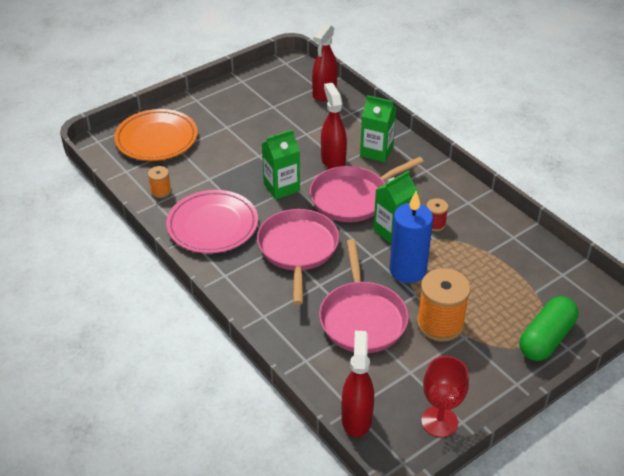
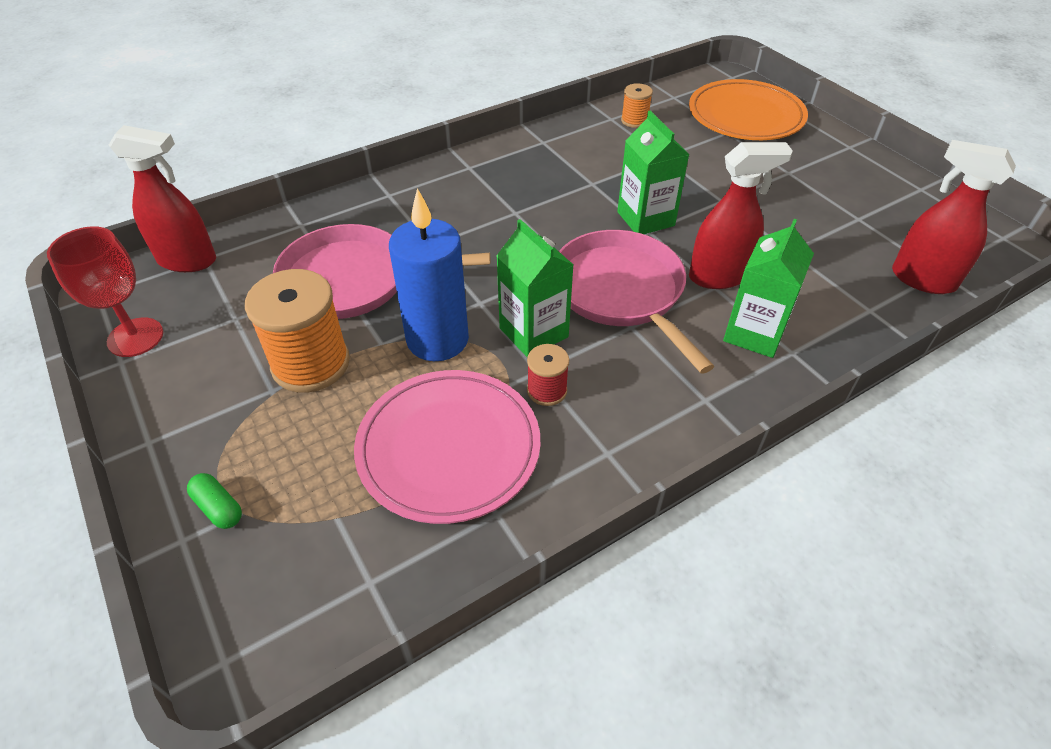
camera: 95 degrees right, 5 degrees up
(212, 225) = (565, 158): pink plate -> pink plate (449, 448)
(298, 249) = (507, 228): pink pan -> none
(546, 339) = (218, 508): green capsule -> green capsule, size x0.45

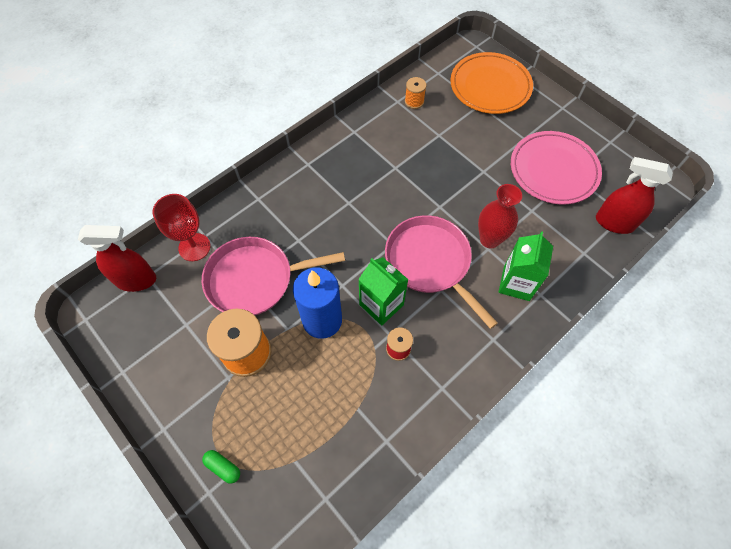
camera: 10 degrees left, 15 degrees up
(135, 337) = (125, 351): red goblet -> red goblet (194, 247)
(449, 448) = (348, 401): pink plate -> pink plate (553, 170)
(645, 219) = (436, 195): green carton -> none
(719, 276) = (489, 239): red spray bottle -> red vase

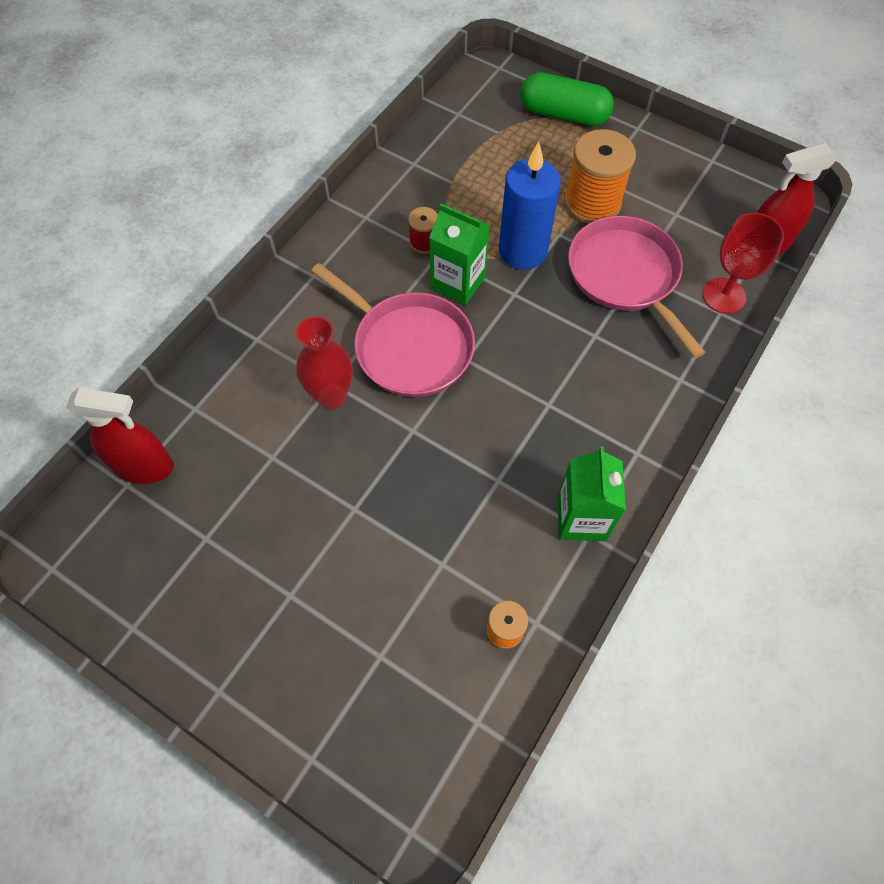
camera: 165 degrees right, 0 degrees up
(223, 467) = (563, 114): green capsule -> green capsule, size x2.21
(254, 279) = (625, 276): pink pan -> pink pan turned 90 degrees counterclockwise
(490, 86) = (366, 711): orange plate -> none
(516, 283) = (289, 346): green carton -> green carton (581, 518)
(553, 170) = (237, 539): pink plate -> none

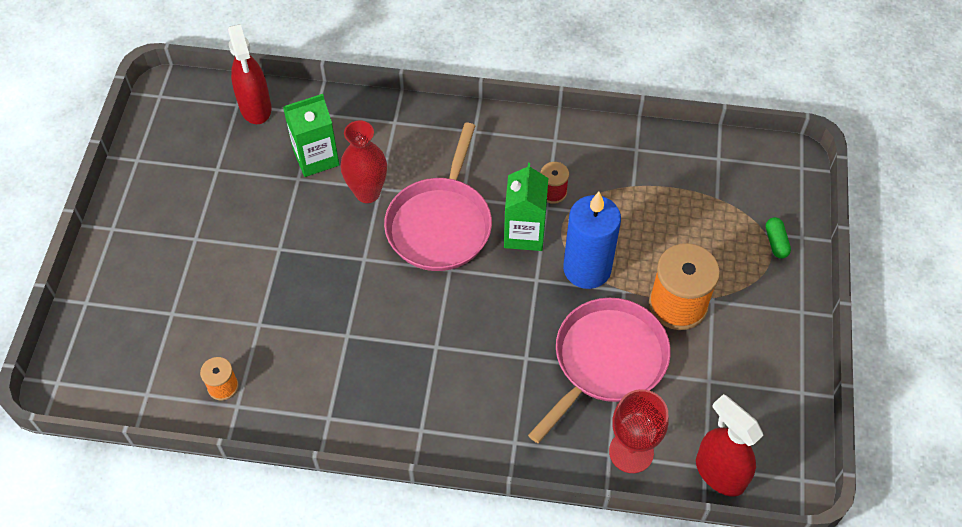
camera: 65 degrees right, 5 degrees down
(563, 114) = (776, 242): green capsule -> green capsule, size x0.45
(581, 518) = (340, 407): green carton -> green carton (316, 157)

